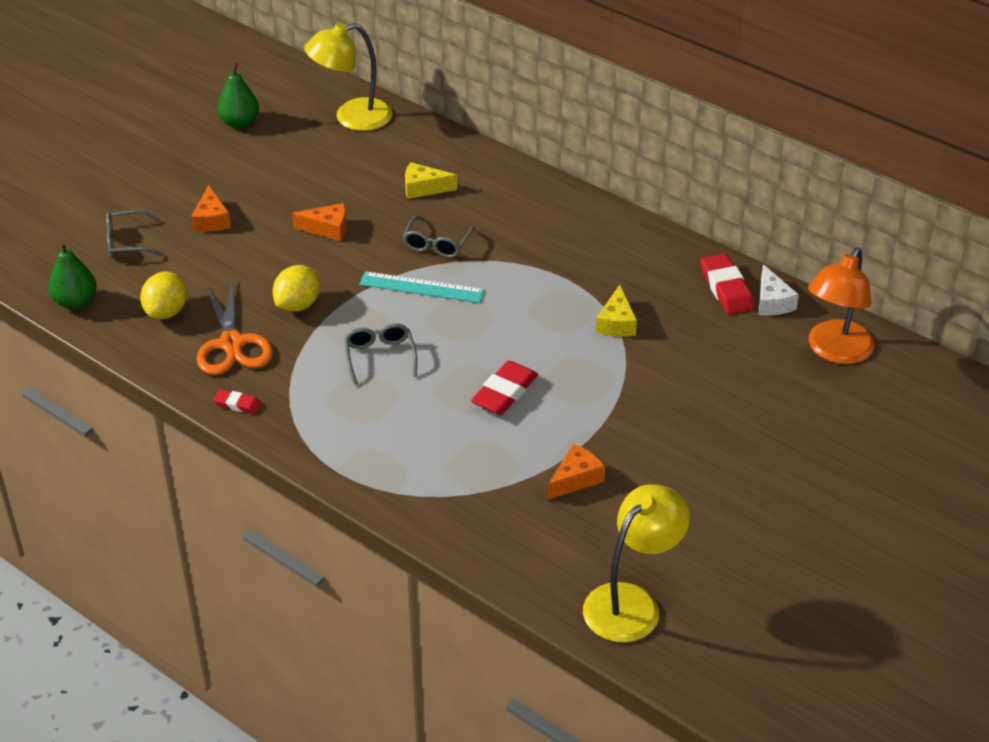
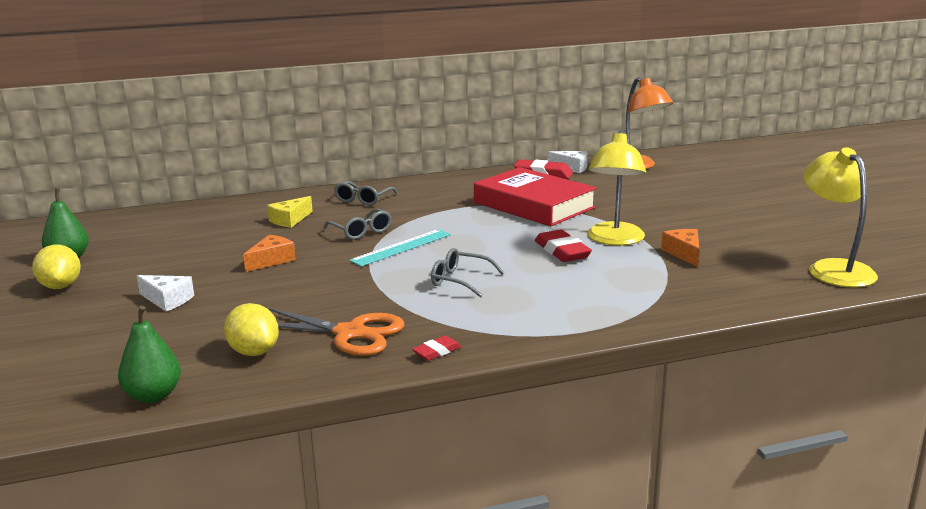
camera: 55 degrees left, 20 degrees down
(127, 242) = (118, 345): grey glasses -> grey glasses (363, 199)
(211, 220) = (167, 300): orange cheese -> white cheese
(298, 305) = (345, 294): yellow lemon -> yellow lemon (61, 286)
(352, 118) = (159, 221): yellow lamp -> yellow lamp (614, 240)
(616, 323) = (534, 205): yellow cheese -> red book

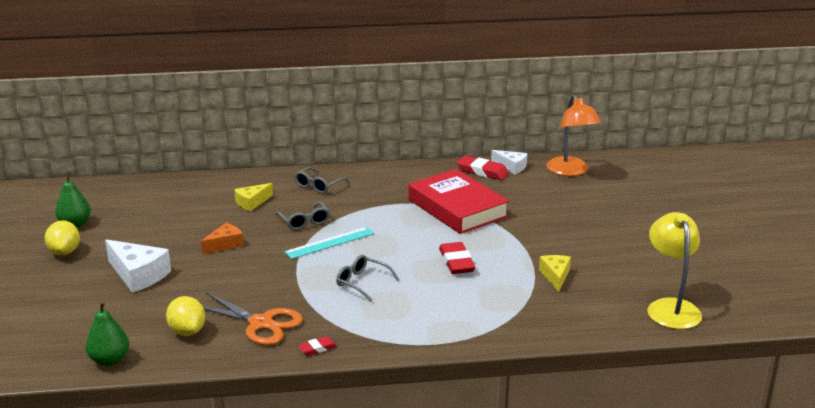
camera: 10 degrees right, 5 degrees up
(167, 300) = (138, 275): white cheese -> white cheese, size x1.61
(614, 240) = (505, 255): yellow lamp -> none
(684, 253) = (555, 276): orange cheese -> yellow cheese

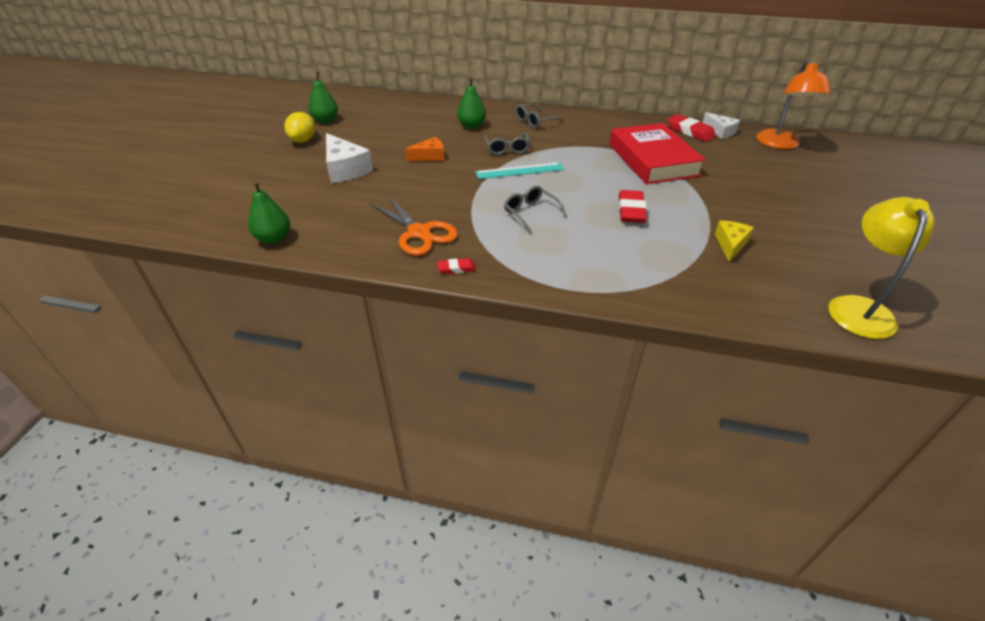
camera: 20 degrees right, 15 degrees up
(187, 331) = (353, 226): yellow lemon -> none
(252, 202) = (471, 126): yellow cheese -> green pear

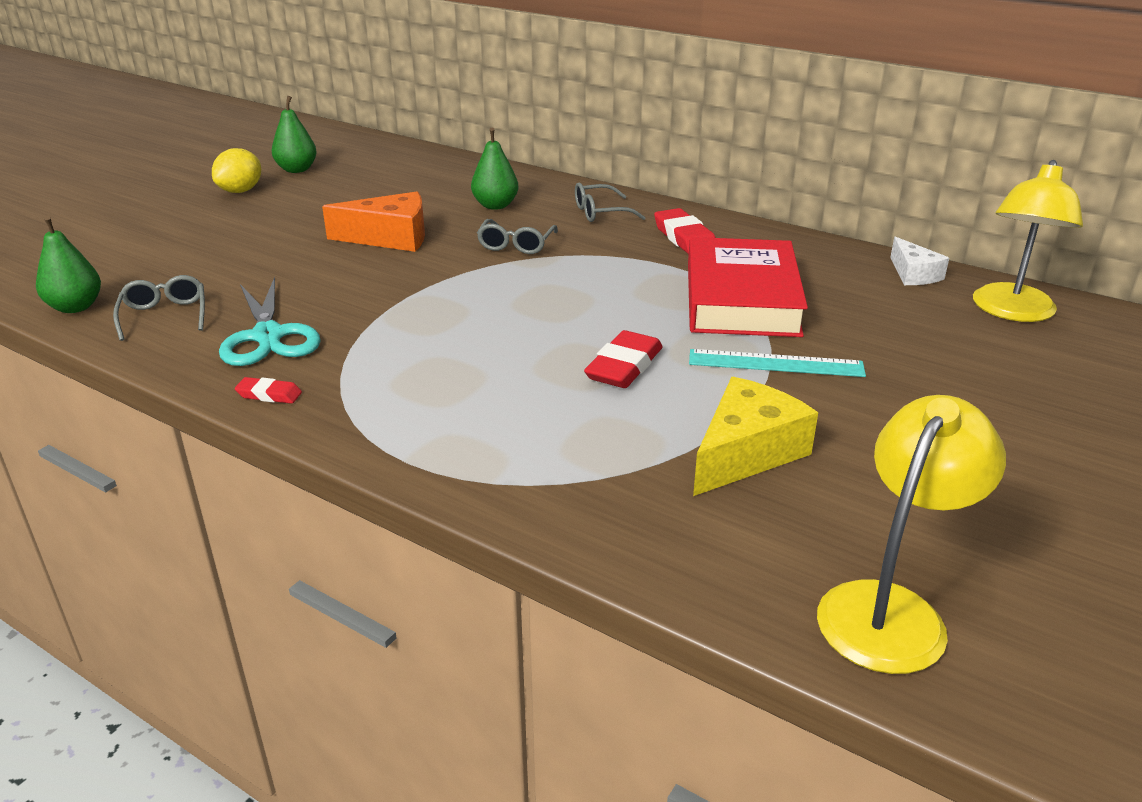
camera: 20 degrees right, 10 degrees down
(345, 169) = (257, 236): white cheese -> none
(419, 232) = (268, 336): orange scissors -> turquoise scissors
(430, 156) = (390, 238): orange cheese -> orange cheese, size x1.61
(519, 171) = (503, 278): turquoise ruler -> turquoise ruler (775, 363)
(531, 213) = (458, 340): grey glasses -> grey glasses (164, 315)
(690, 131) = (855, 266): red eraser -> red eraser (684, 238)
(730, 245) = (746, 452): yellow cheese -> yellow cheese, size x1.61
(780, 144) = (1011, 312): orange lamp -> yellow lamp

